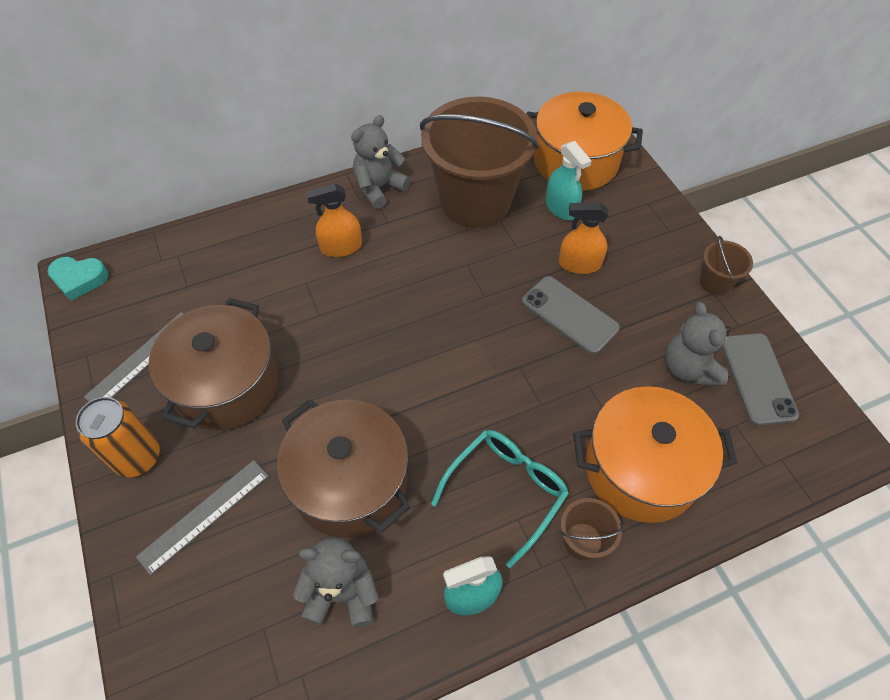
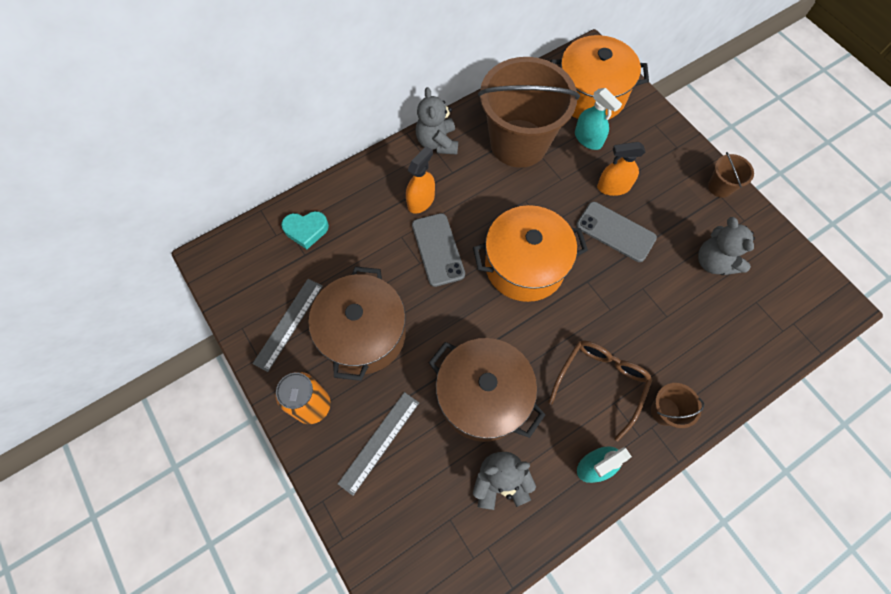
camera: 10 degrees left, 10 degrees up
(79, 279) = (213, 263): turquoise heart -> turquoise heart (306, 230)
(341, 247) = (421, 201): orange spray bottle -> orange spray bottle turned 150 degrees clockwise
(379, 188) = (437, 142): grey teddy bear -> grey teddy bear turned 45 degrees counterclockwise
(506, 491) = (601, 382): turquoise glasses -> brown glasses
(640, 469) = (694, 348): orange pot -> orange pot (524, 265)
(757, 378) = (765, 262): grey phone -> grey phone (438, 249)

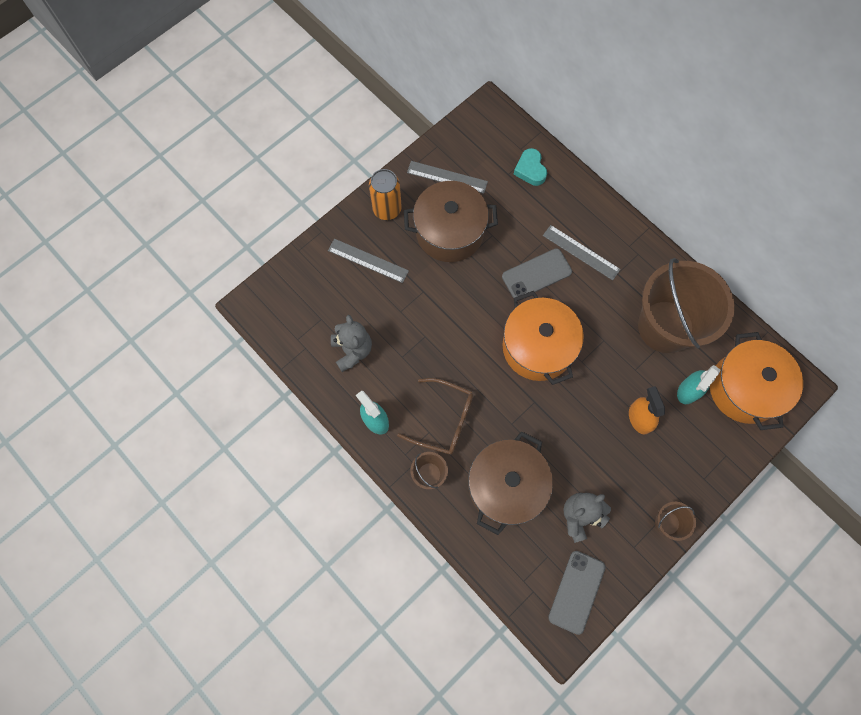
camera: 80 degrees right, 5 degrees up
(421, 201) = (581, 252): orange spray bottle -> grey ruler
(437, 142) = (646, 255): grey teddy bear -> none
(483, 397) = (415, 329): brown pot -> brown pot (506, 486)
(615, 232) = (591, 423): grey phone -> grey phone (576, 592)

